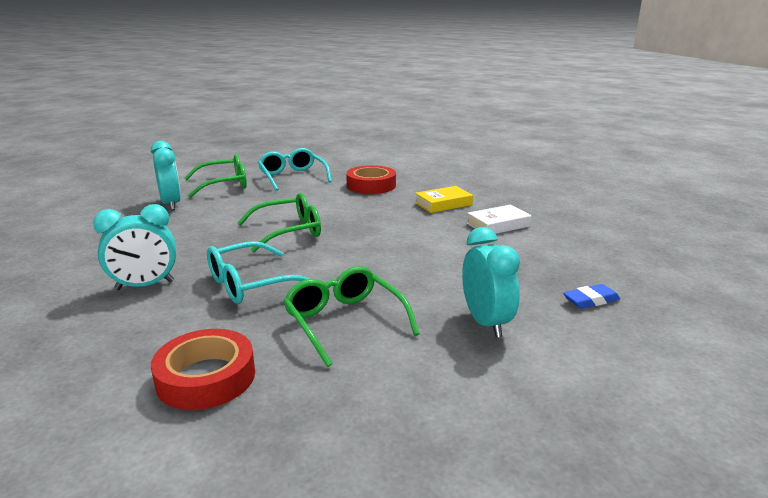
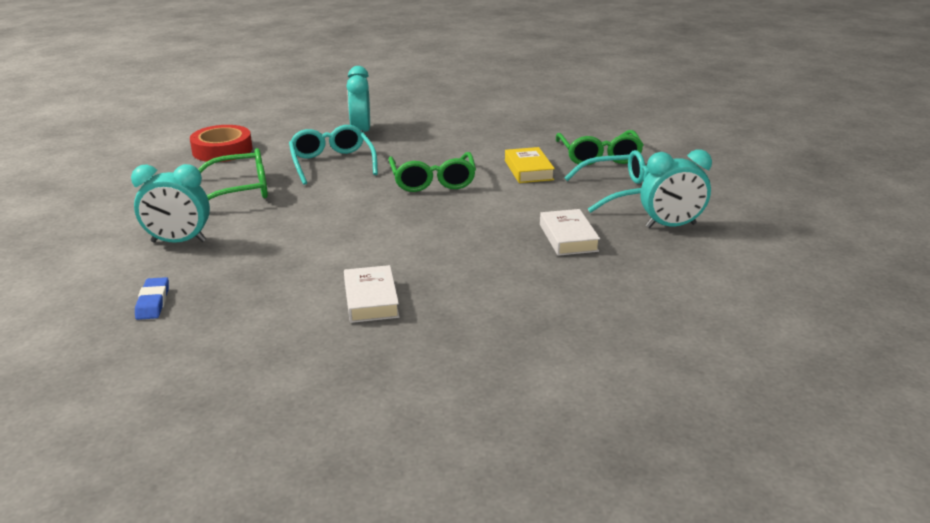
camera: 105 degrees right, 5 degrees up
(171, 204) = (540, 135): turquoise clock -> turquoise clock (670, 226)
(371, 185) = (568, 238): red tape -> white book
(443, 204) = (469, 277): yellow book -> yellow book (528, 170)

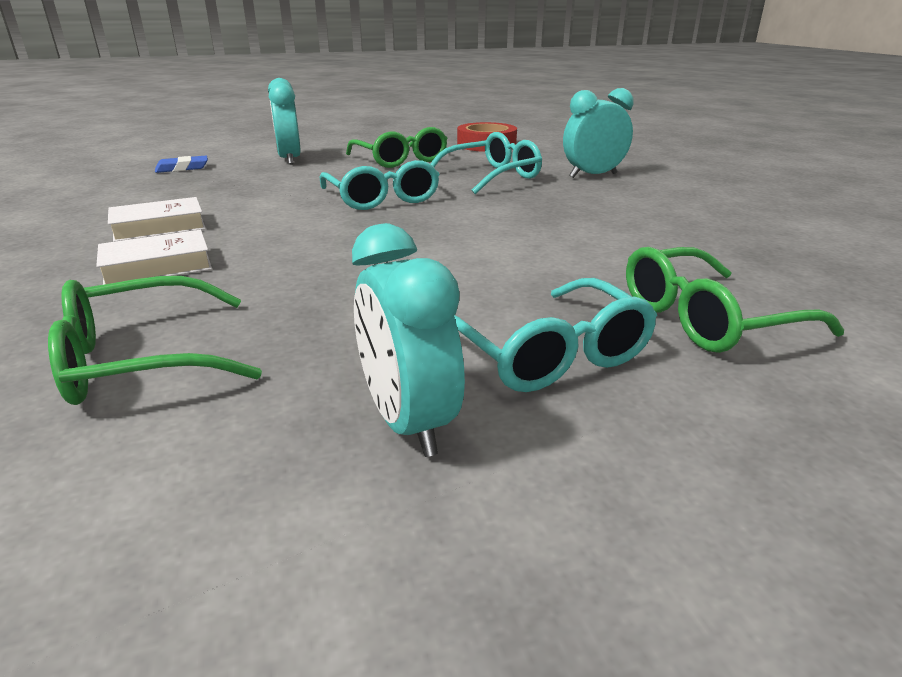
camera: 75 degrees right, 0 degrees up
(360, 207) = (382, 198): none -> turquoise glasses
(432, 181) = (479, 218): green glasses -> green glasses (141, 360)
(528, 170) = (572, 267): yellow book -> none
(568, 238) = (326, 316): white book -> white book (157, 267)

